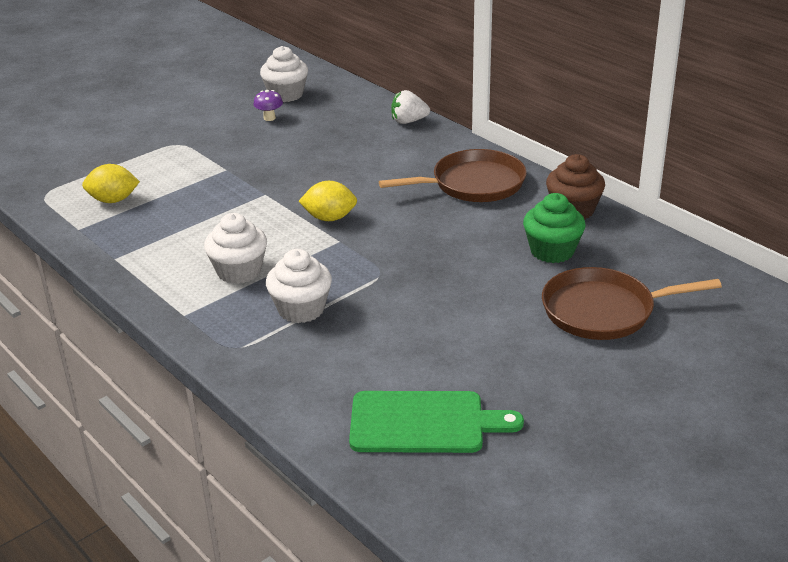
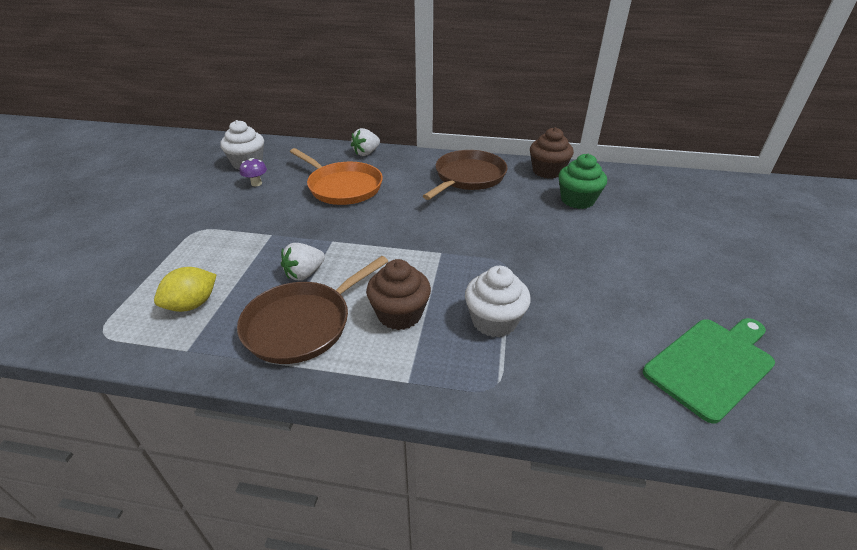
camera: 40 degrees left, 5 degrees up
(211, 211) = (304, 274): none -> white strawberry
(239, 271) = (399, 314): white cupcake -> brown cupcake
(329, 218) = (409, 238): yellow lemon -> none
(338, 149) = (342, 187): none -> orange pan
(603, 311) = (662, 224): brown pan -> brown pan (302, 324)

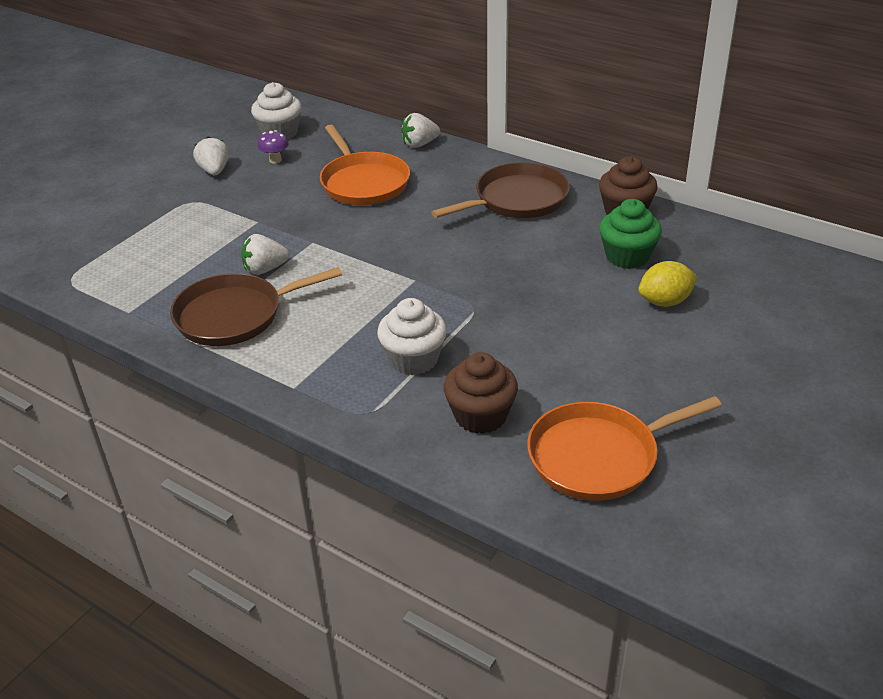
camera: 25 degrees right, 0 degrees up
(192, 304) = (151, 274): yellow lemon -> yellow lemon (665, 302)
(206, 201) = (214, 171): none -> white strawberry
(399, 314) = (328, 329): brown cupcake -> brown cupcake (480, 416)
(712, 364) = (598, 456): green cutting board -> orange pan

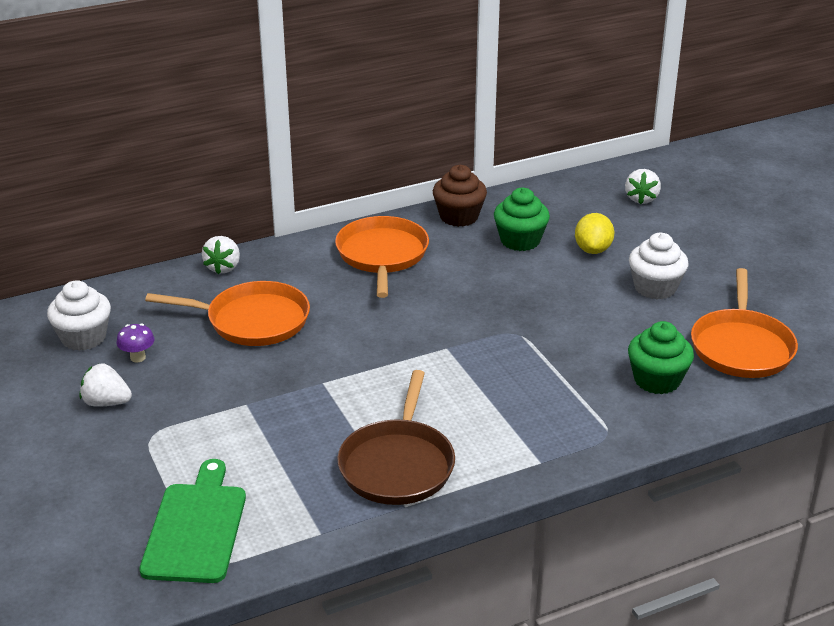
camera: 60 degrees left, 5 degrees down
(103, 259) = (196, 528): none -> green cutting board
(265, 269) = (338, 424): white strawberry -> white strawberry (641, 199)
(413, 359) = (558, 387): white cupcake -> white cupcake (655, 288)
(480, 416) = (657, 380): brown cupcake -> green cupcake
(517, 200) = (382, 255): brown pan -> orange pan

